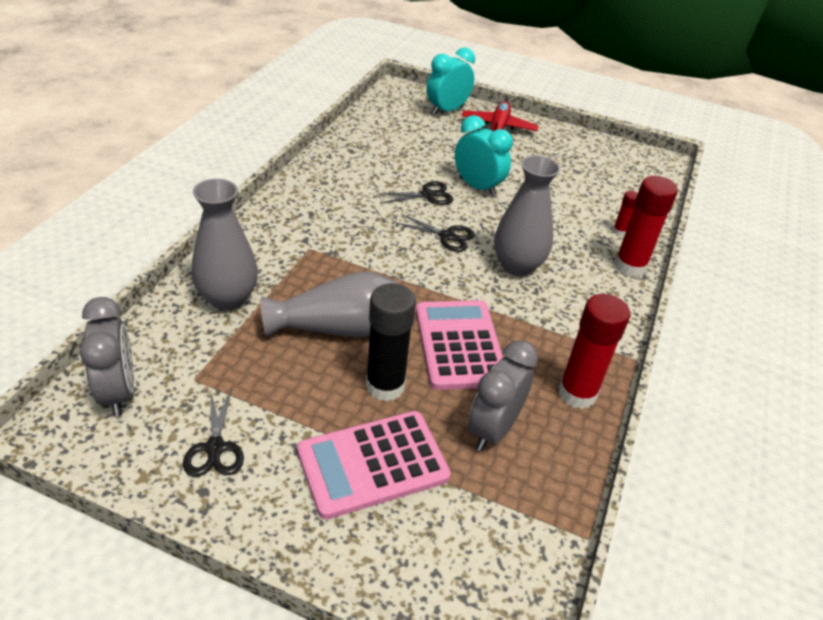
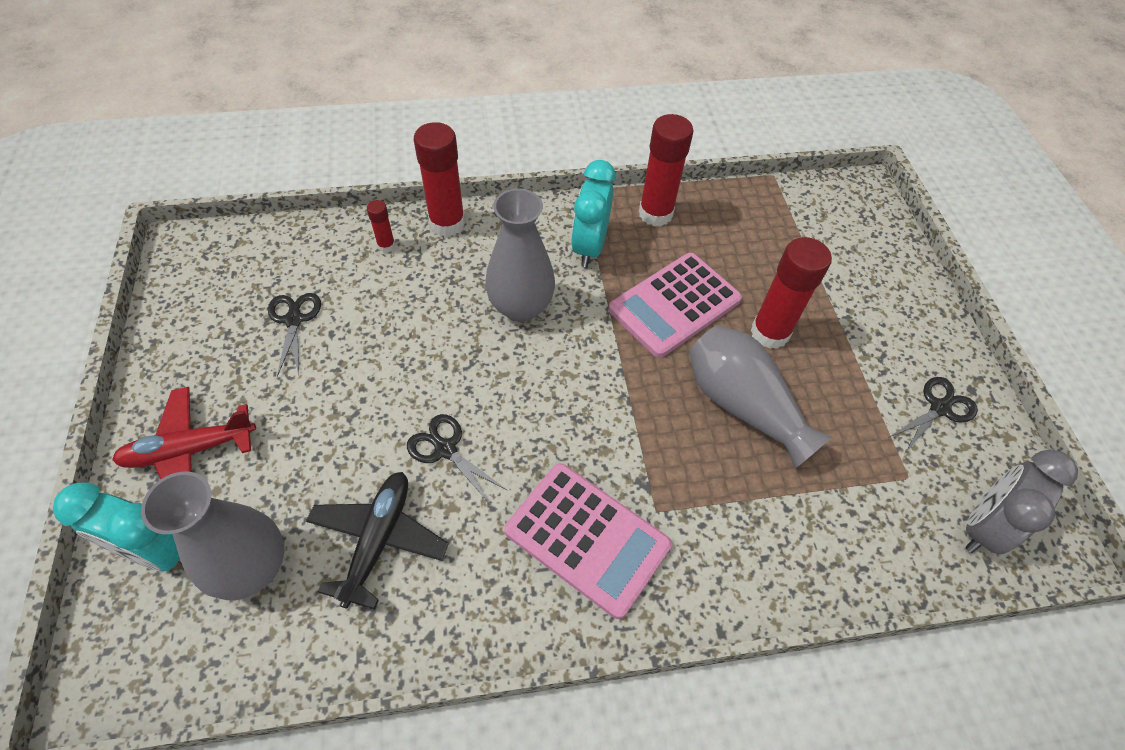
camera: 120 degrees left, 15 degrees up
(228, 298) = (802, 531): grey vase -> grey vase (252, 567)
(373, 464) = (842, 303): pink calculator -> pink calculator (587, 538)
(385, 386) = (769, 333): black glue stick -> red glue stick
(393, 159) = (378, 540): none -> black plane
(447, 236) = (518, 388): black scissors -> black scissors (294, 320)
(477, 187) = (385, 405): turquoise clock -> turquoise clock (589, 247)
(493, 429) = (740, 248): grey clock -> none

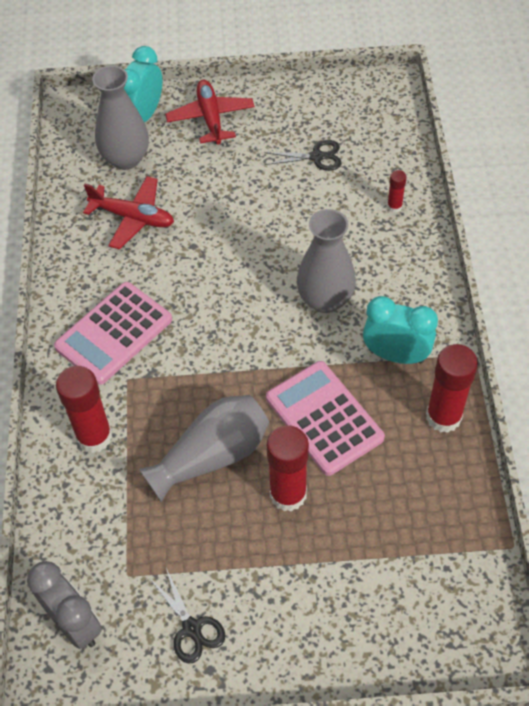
camera: 100 degrees right, 0 degrees up
(378, 540) = (133, 218): black plane -> red plane
(445, 449) = (195, 251): black scissors -> none
(447, 223) = (422, 247): red glue stick -> red glue stick (94, 437)

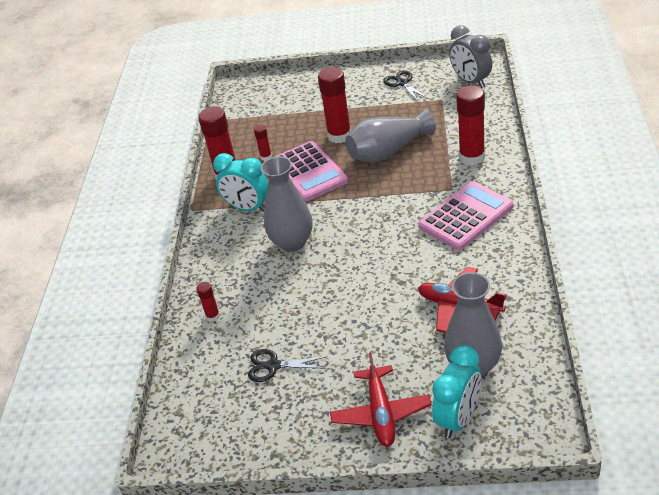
camera: 170 degrees left, 15 degrees down
(394, 453) = (266, 157): none -> red glue stick

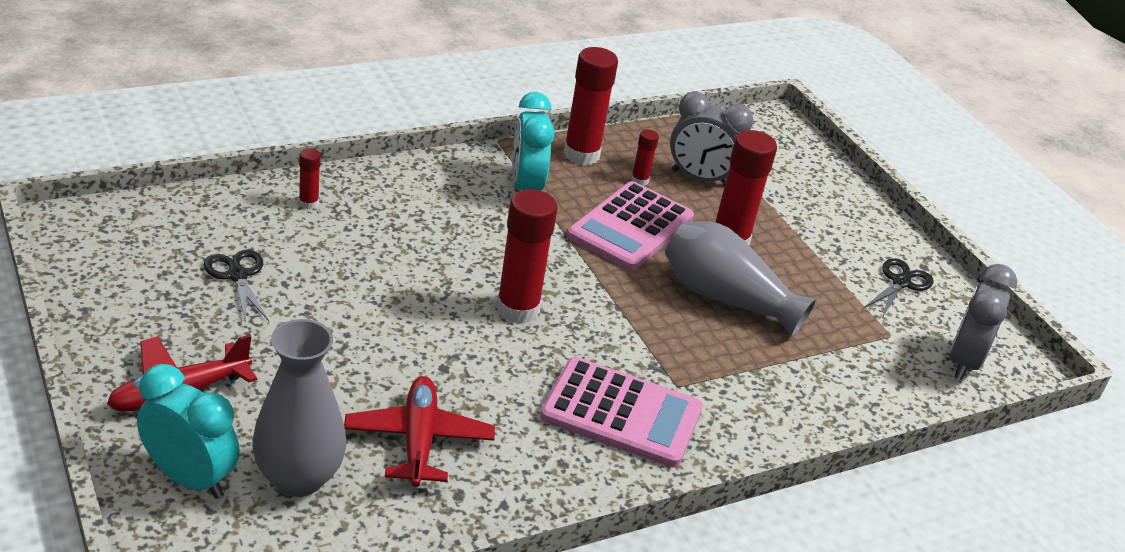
camera: 50 degrees right, 5 degrees down
(276, 132) = (700, 178): none -> grey clock
(292, 242) = (477, 243): grey vase -> none
(458, 418) = (190, 478): turquoise clock -> turquoise clock turned 150 degrees counterclockwise
(472, 157) = (768, 396): red glue stick -> red glue stick (517, 309)

